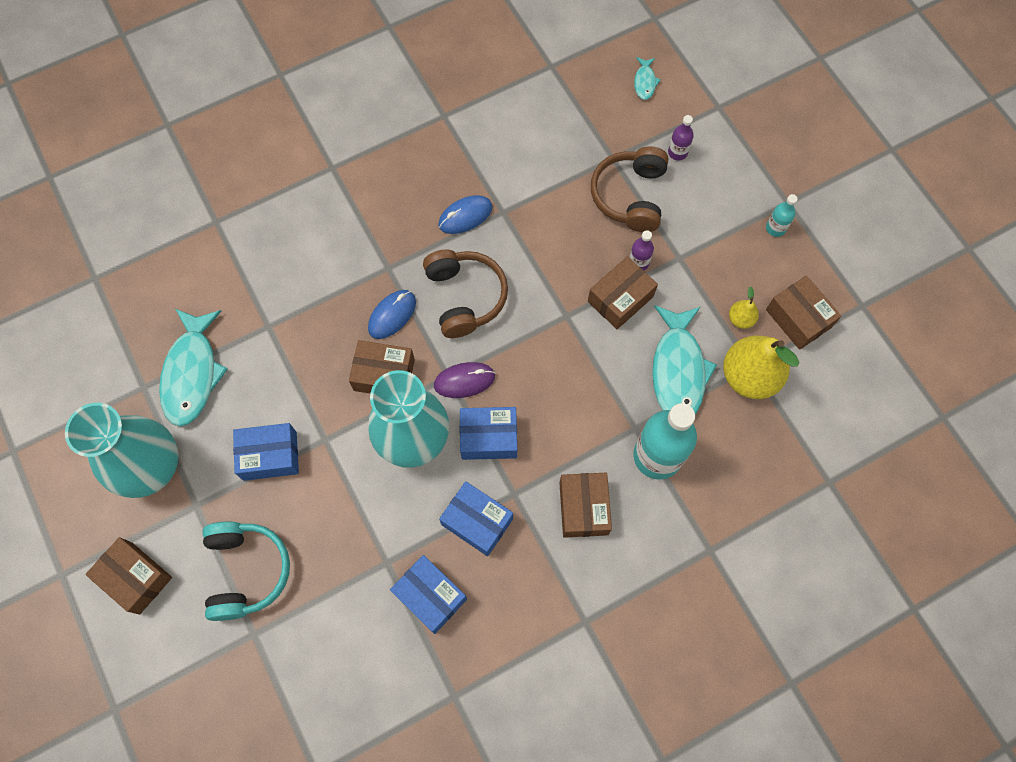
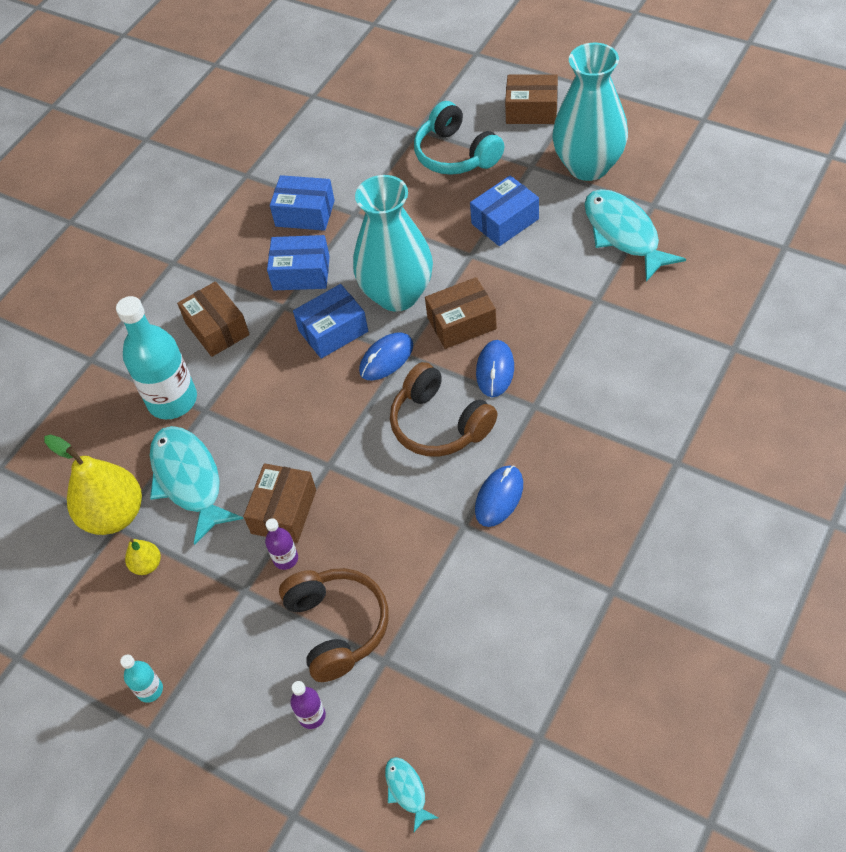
camera: 155 degrees right, 15 degrees down
(464, 381) = (386, 358): purple mouse -> blue mouse
(798, 318) = (84, 601): brown box -> none

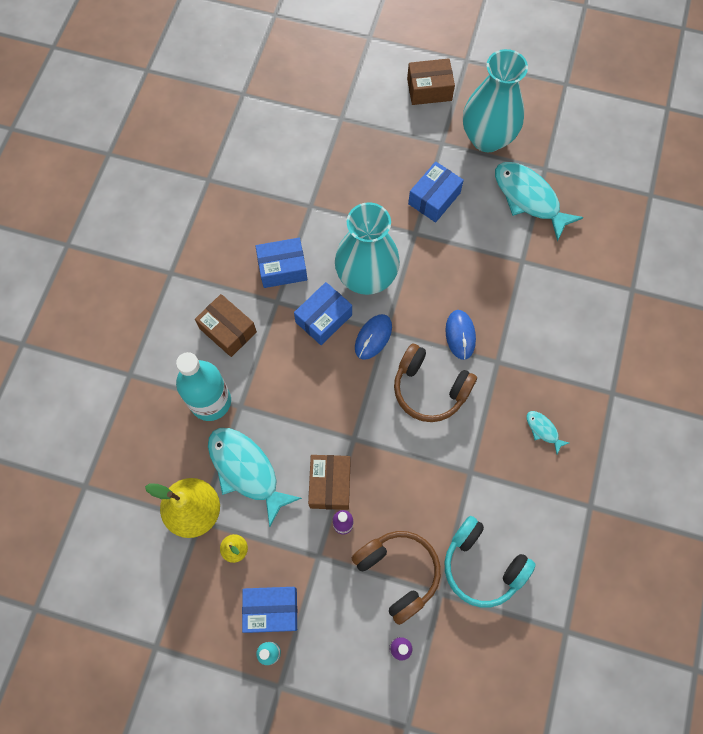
camera: 20 degrees left, 15 degrees up
(305, 213) = (269, 211): blue box -> blue box (271, 610)
(407, 790) = (484, 691): turquoise fish -> turquoise fish (543, 430)
(456, 154) = (378, 139): turquoise headphones -> turquoise headphones (482, 565)
(461, 323) = (423, 296): brown box -> none
(499, 497) = (490, 444): blue mouse -> none

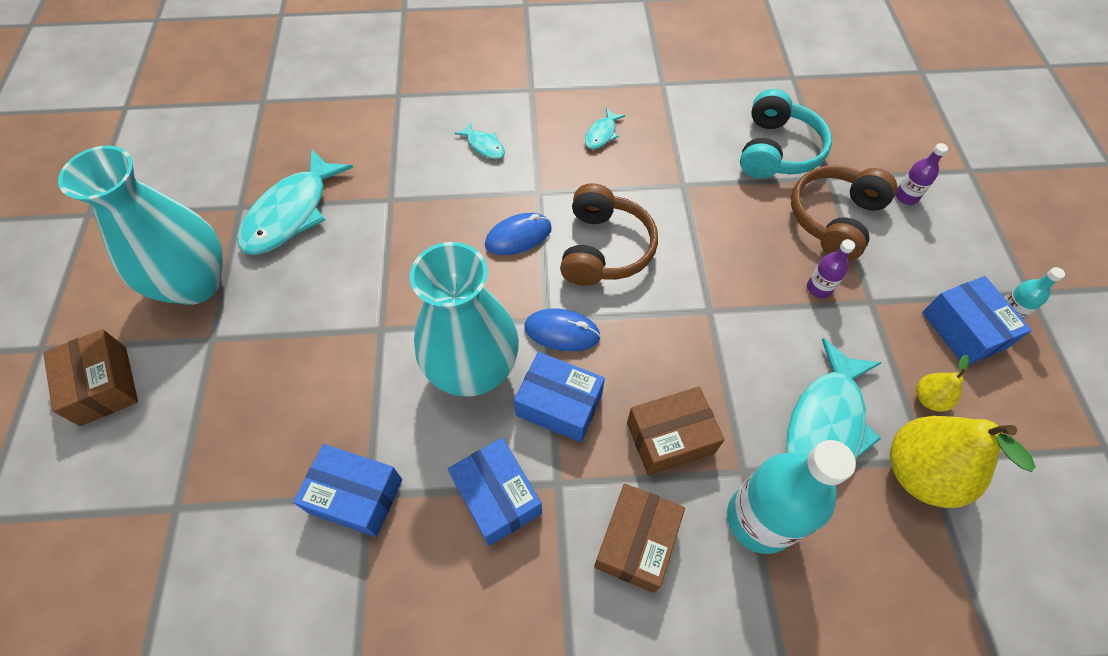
camera: 110 degrees left, 10 degrees down
(330, 485) = (782, 317): brown box -> brown box (670, 438)
(434, 198) = (315, 321): blue box -> blue box (356, 496)
(556, 338) = (484, 146): none -> turquoise fish

